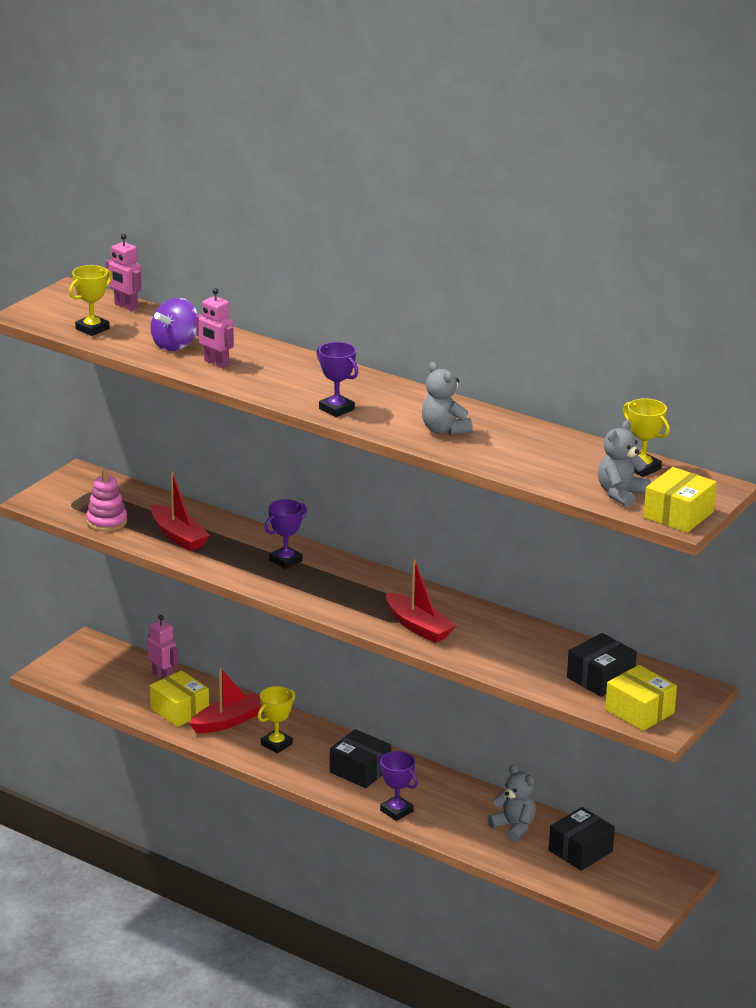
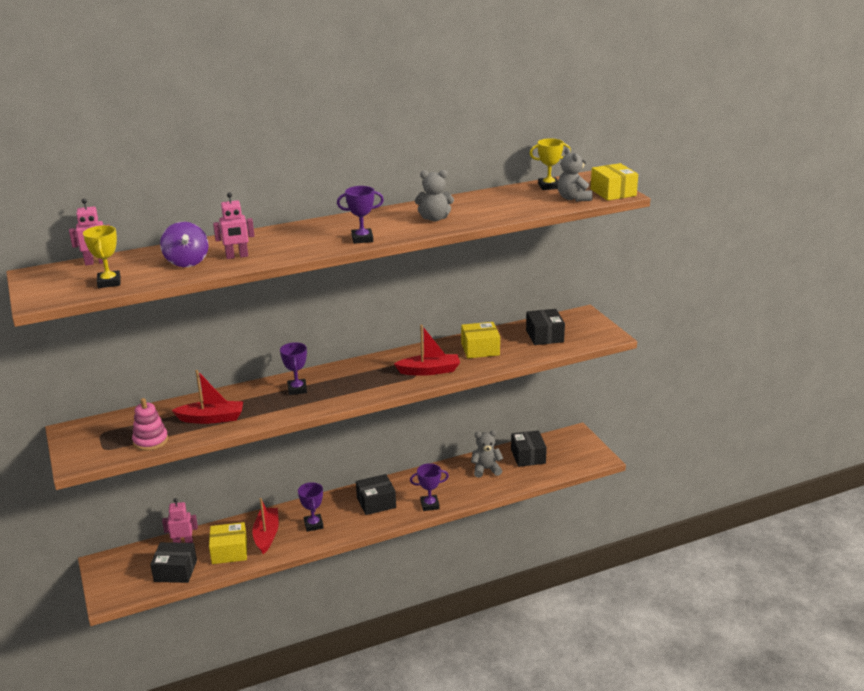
camera: 55 degrees left, 0 degrees up
(119, 692) = (175, 571): none -> black box
(276, 744) = (313, 525): yellow trophy -> purple trophy
(639, 711) = (588, 336): yellow box -> yellow box (480, 349)

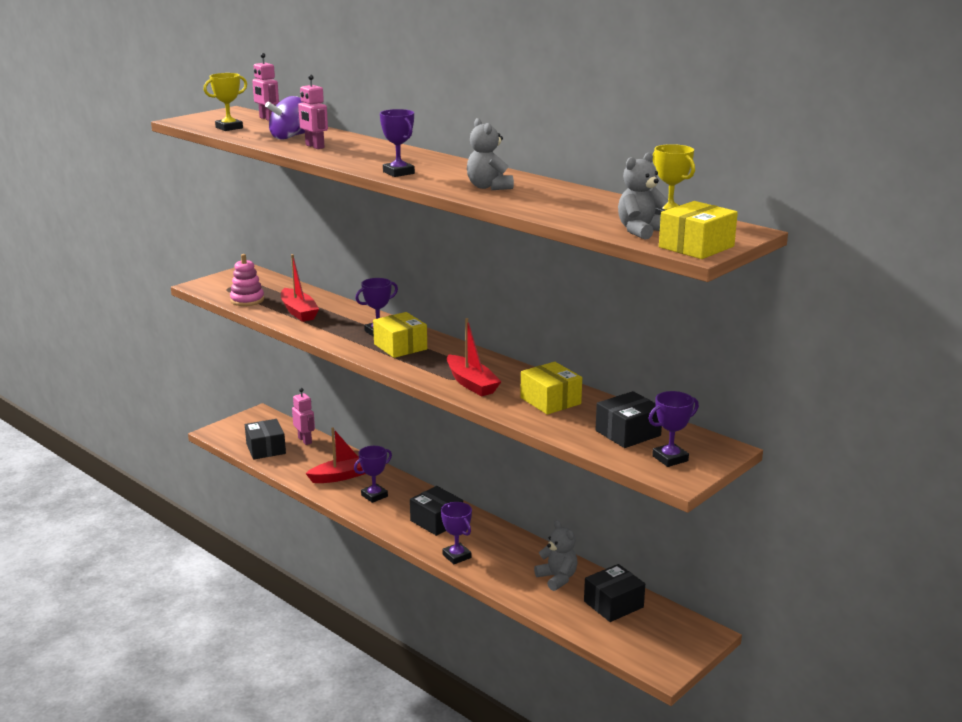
camera: 65 degrees right, 5 degrees down
(229, 551) = (307, 465): yellow box -> yellow box (400, 347)
(585, 332) = (670, 458): none -> purple trophy

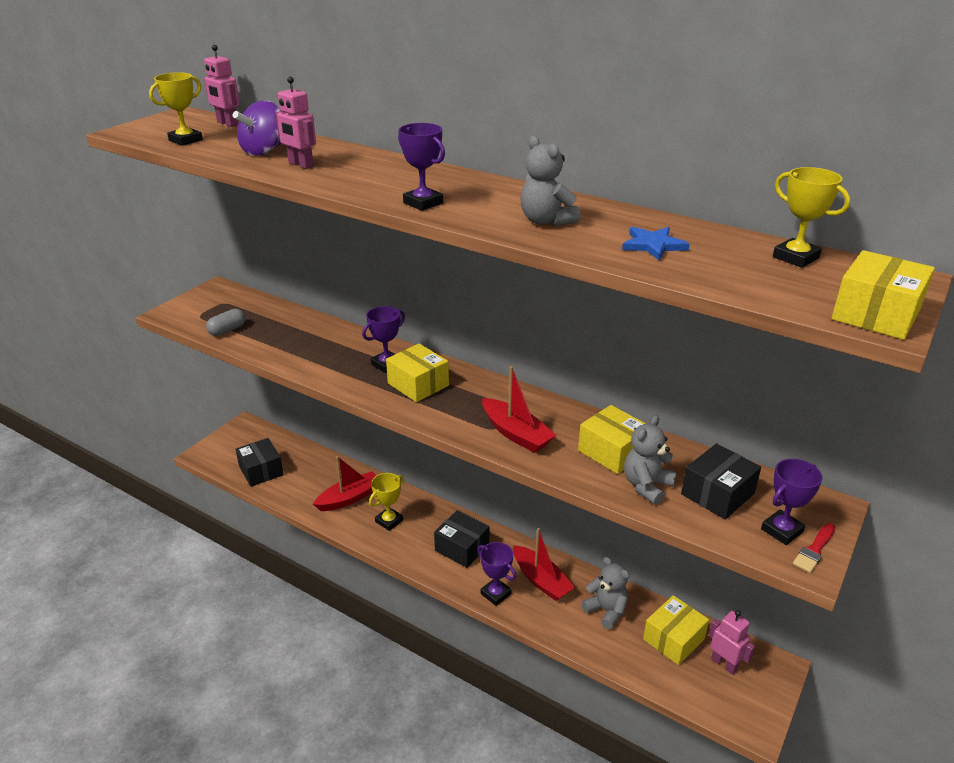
camera: 10 degrees left, 10 degrees up
(247, 300) = (227, 330): pink stacking toy -> grey capsule
(299, 312) = (290, 343): red boat -> red boat (541, 580)
(305, 440) = (299, 455): pink robot -> pink robot (724, 664)
(374, 496) = (389, 521): purple trophy -> yellow trophy
(562, 204) = (653, 245): none -> blue star
(613, 604) = (673, 639): black box -> yellow box
(641, 231) = (785, 289): grey teddy bear -> grey teddy bear (646, 486)
(690, 472) = (814, 550): none -> red brush

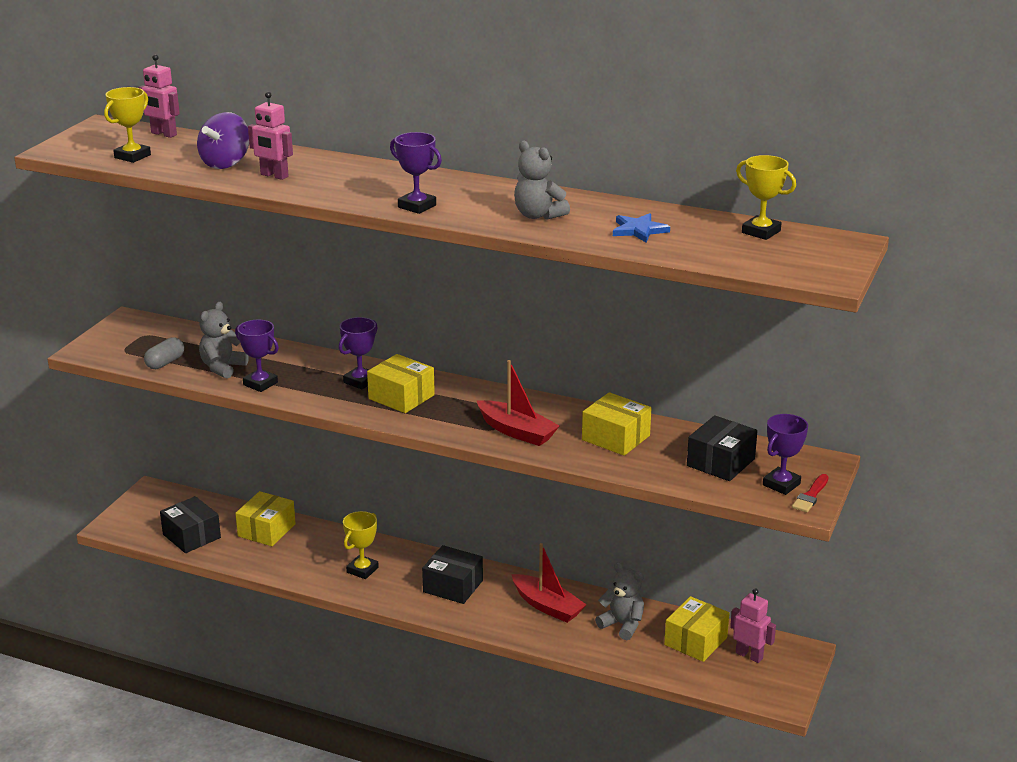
camera: 10 degrees left, 5 degrees down
(349, 498) = (308, 552): red boat -> none
(495, 594) = (501, 623): purple trophy -> purple trophy (260, 384)
(646, 486) = (653, 462): grey teddy bear -> grey teddy bear (222, 367)
(876, 314) = (823, 272): yellow box -> yellow box (266, 530)

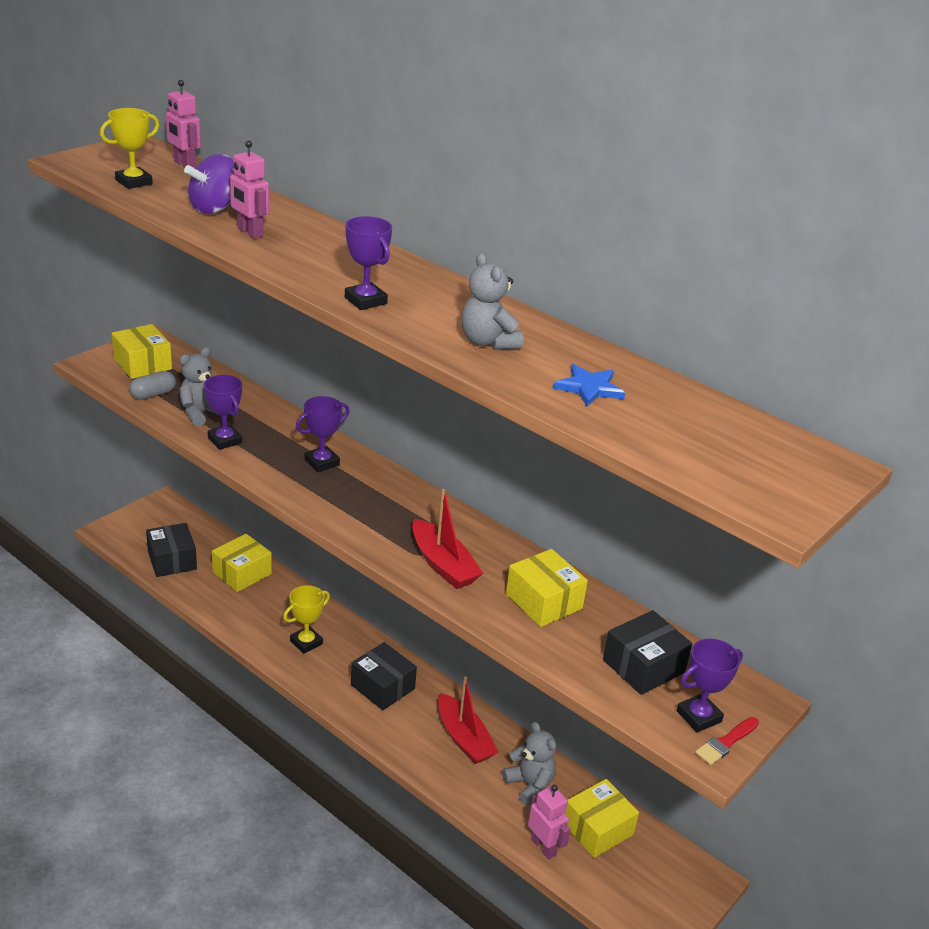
camera: 15 degrees right, 5 degrees up
(401, 397) = (351, 491): yellow box -> yellow box (143, 364)
(749, 655) = (647, 865): pink robot -> pink robot (543, 847)
(761, 232) = (734, 424): yellow trophy -> none

